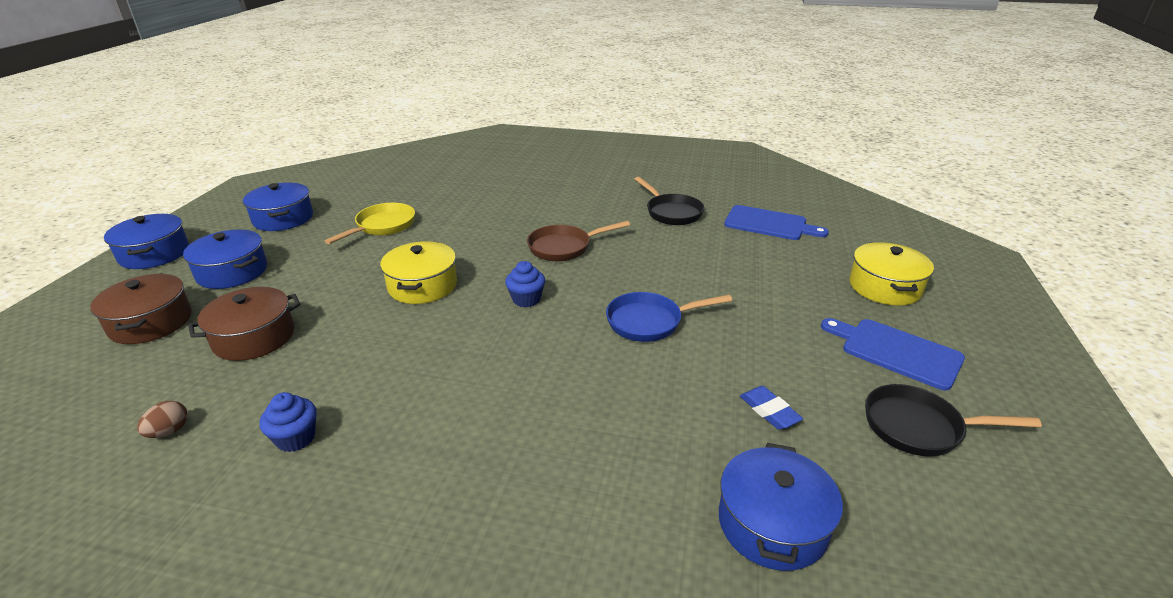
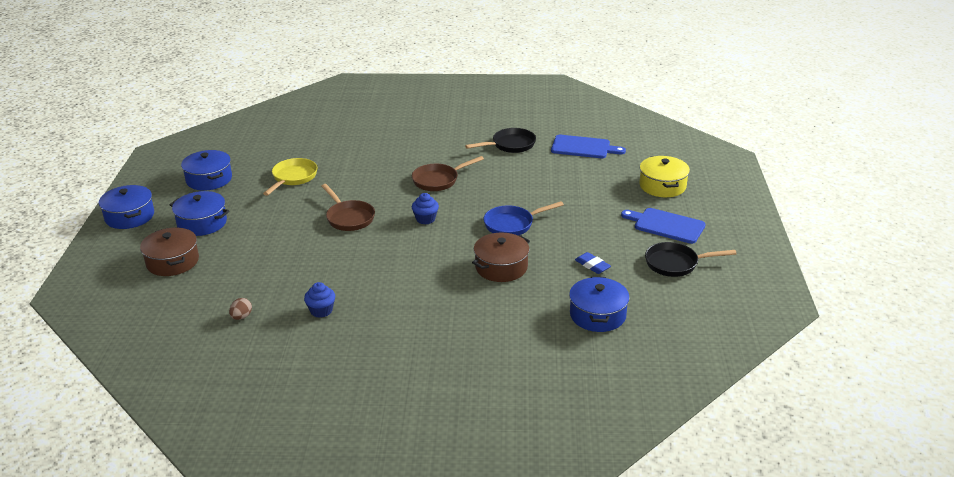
camera: 10 degrees left, 0 degrees up
(254, 337) = (253, 262): brown pot -> brown pot (501, 267)
(423, 286) = (349, 218): yellow pot -> brown pan
(671, 212) = (510, 145): black pan -> black pan turned 75 degrees counterclockwise

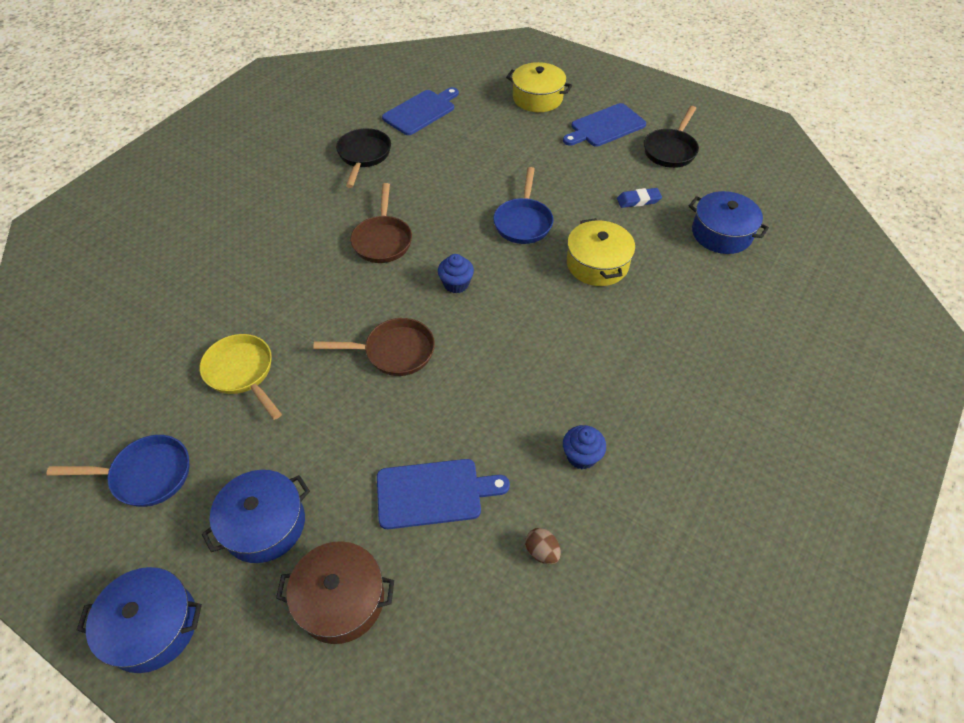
camera: 60 degrees left, 20 degrees up
(209, 179) = (146, 475): blue pot -> blue pan
(256, 267) = (434, 493): none -> blue cutting board
(501, 267) = (597, 264): brown pot -> yellow pot

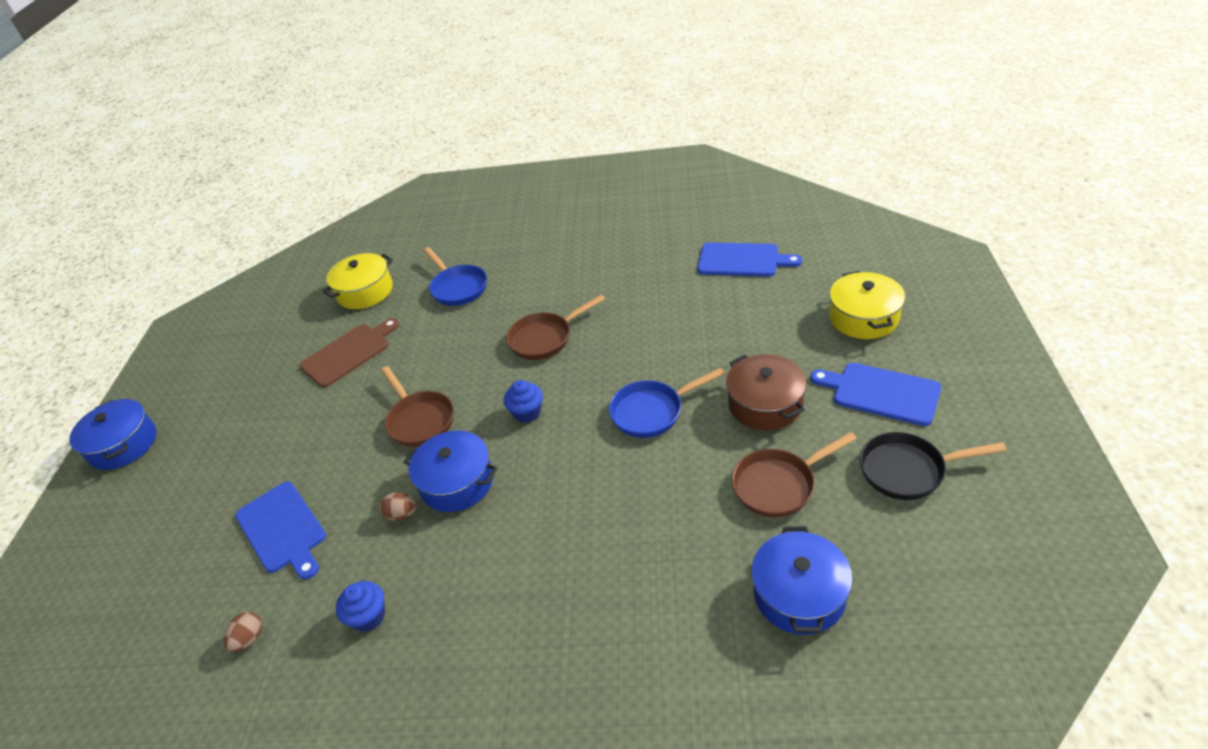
camera: 65 degrees right, 10 degrees down
(146, 475) = (238, 367): blue pan -> blue pan (458, 287)
(242, 373) = (348, 353): yellow pan -> brown cutting board
(264, 524) = (218, 448): blue pot -> blue pot (457, 482)
(341, 599) = (167, 528): brown pot -> brown pot (765, 404)
(363, 156) = (641, 266): black pan -> none
(493, 400) = (402, 514): none -> brown egg
(597, 264) = (640, 500): yellow pot -> yellow pot (365, 292)
(638, 200) = (779, 485): blue eraser -> brown pan

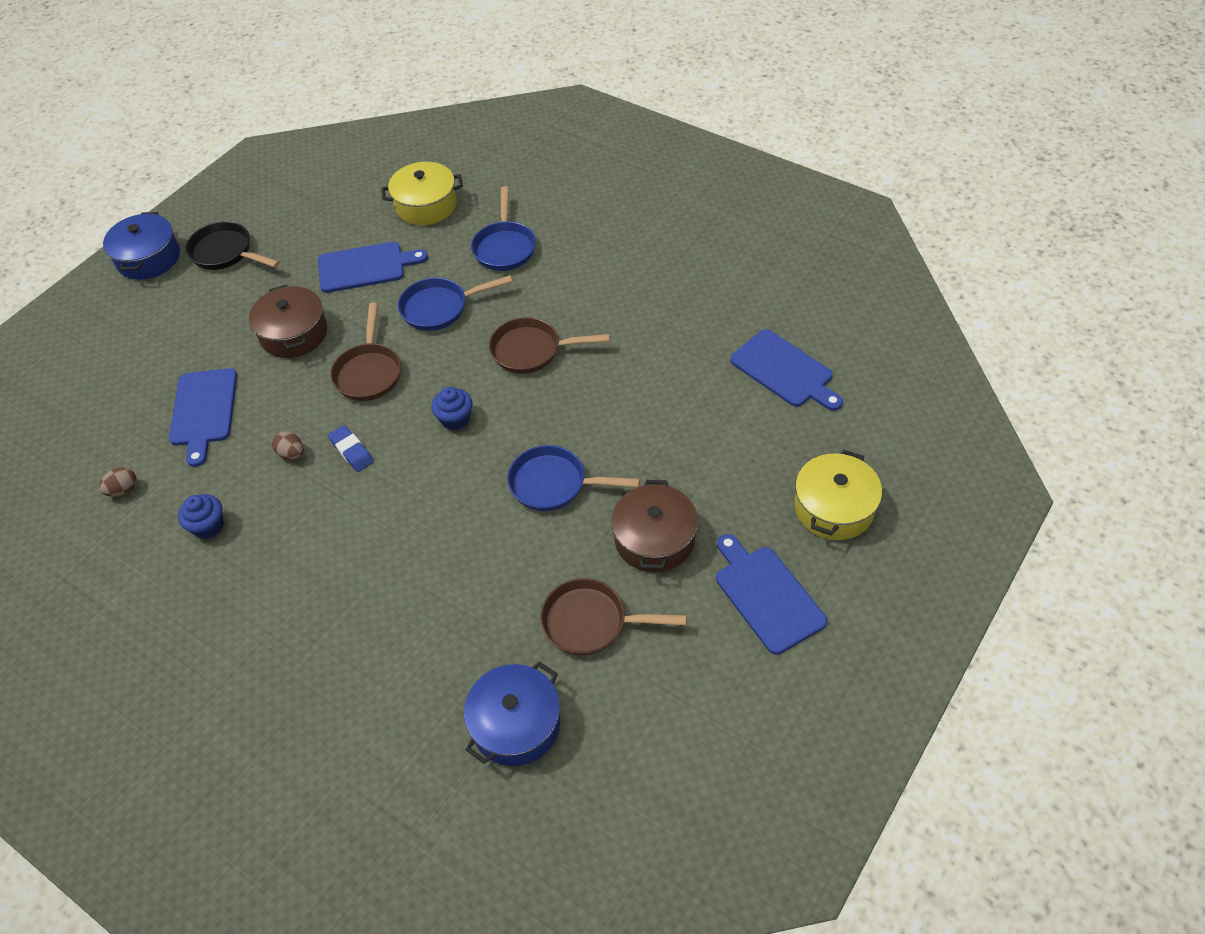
camera: 30 degrees right, 10 degrees up
(323, 428) = (294, 333): none -> brown pot
(348, 353) = (365, 267): brown cutting board -> blue cutting board
(441, 349) = (440, 308): none -> blue pan
(457, 482) = (351, 451): blue pot -> blue eraser
(908, 470) = (711, 683): black pan -> black pan (226, 253)

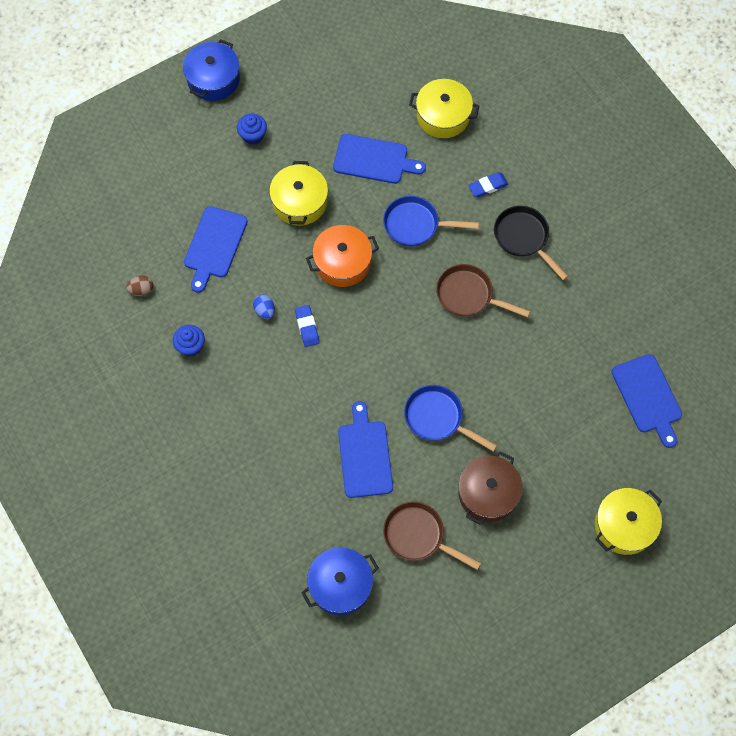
camera: 20 degrees right, 15 degrees up
(226, 253) = (273, 99): black pan -> black pan (523, 238)
(292, 454) = (265, 311): brown egg -> blue egg
(294, 333) = (299, 202): brown pot -> yellow pot
(369, 372) = (342, 262): brown pan -> orange pot
(455, 419) = (389, 332): blue cupcake -> blue cupcake (253, 136)
(505, 247) = (488, 186): blue pan -> blue eraser
(767, 595) = (544, 570): blue cutting board -> blue cutting board (365, 455)

